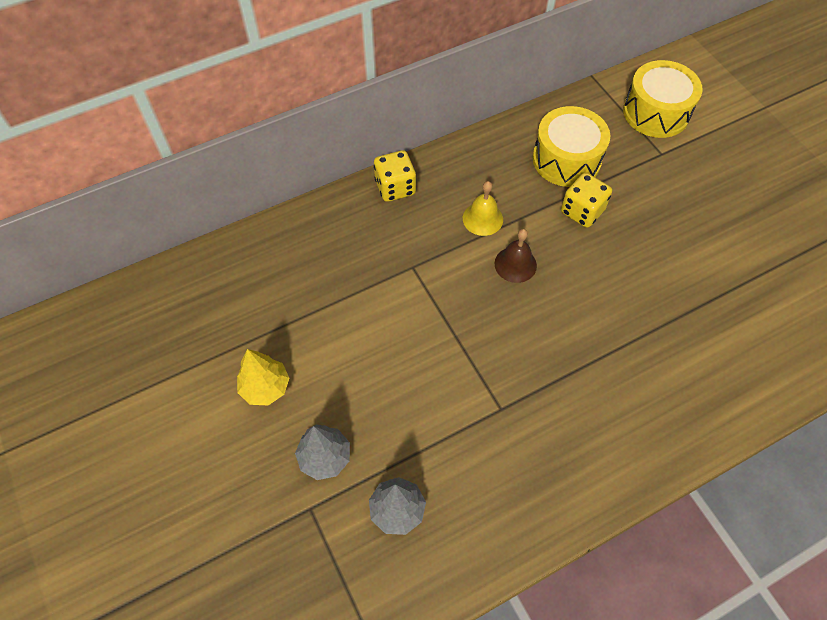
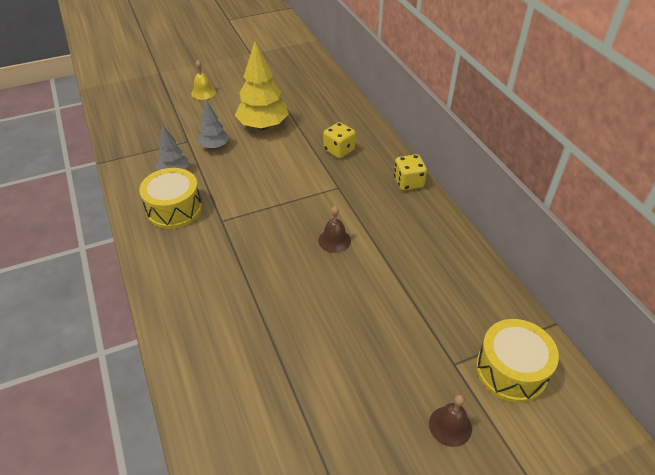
camera: 95 degrees right, 15 degrees down
(265, 387) = (263, 126): yellow tree -> yellow tree, size x1.76
(482, 218) = (378, 226): yellow bell -> yellow bell (203, 92)
(566, 159) = (441, 286): yellow drum -> yellow drum (174, 209)
(582, 211) = (384, 288): yellow dice -> yellow dice (339, 150)
(728, 159) = (450, 426): none -> brown bell

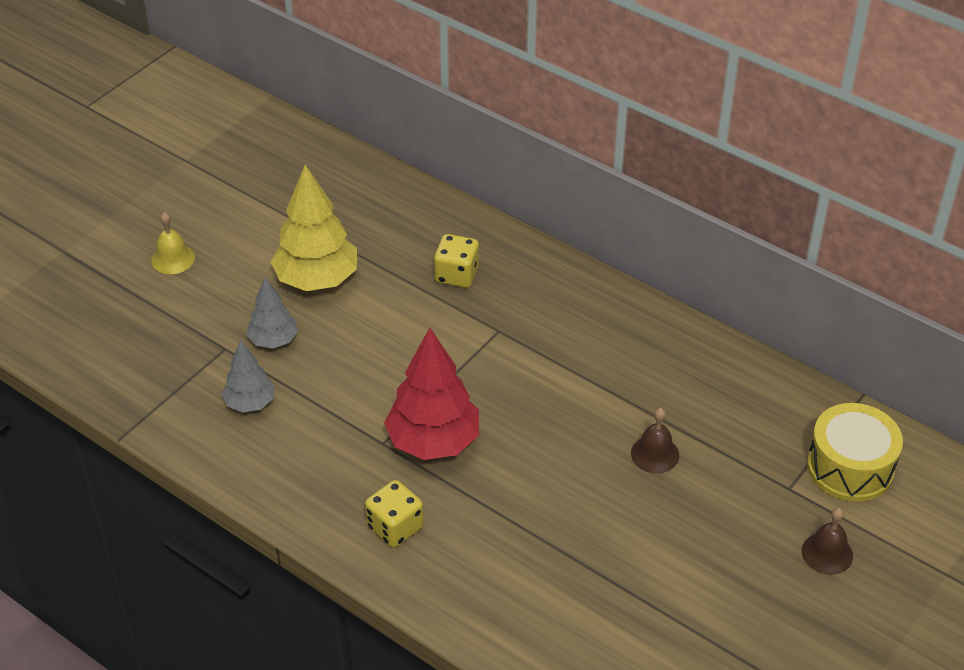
camera: 30 degrees left, 0 degrees up
(174, 209) = (303, 456): yellow drum -> none
(249, 232) = (433, 441): none -> red tree
(334, 240) = (550, 405): brown bell -> brown bell (655, 454)
(408, 182) = (583, 286): yellow dice -> yellow dice (395, 527)

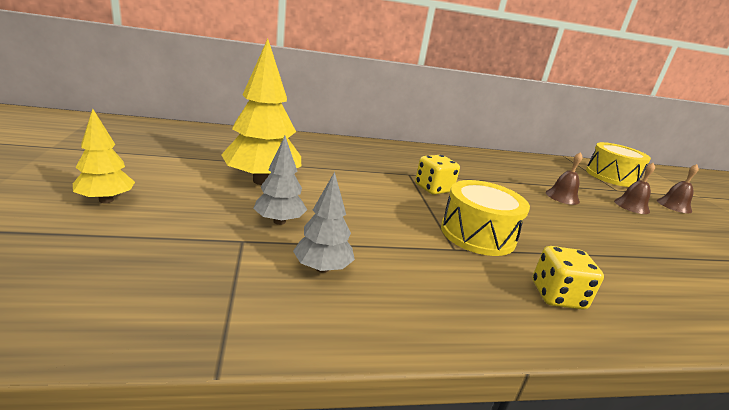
camera: 50 degrees left, 20 degrees down
(173, 259) = (106, 200): yellow bell -> yellow tree
(433, 441) = (477, 234): red tree -> yellow drum
(456, 275) = (347, 159): yellow dice -> yellow dice (433, 188)
(740, 516) = (631, 206): none -> brown bell

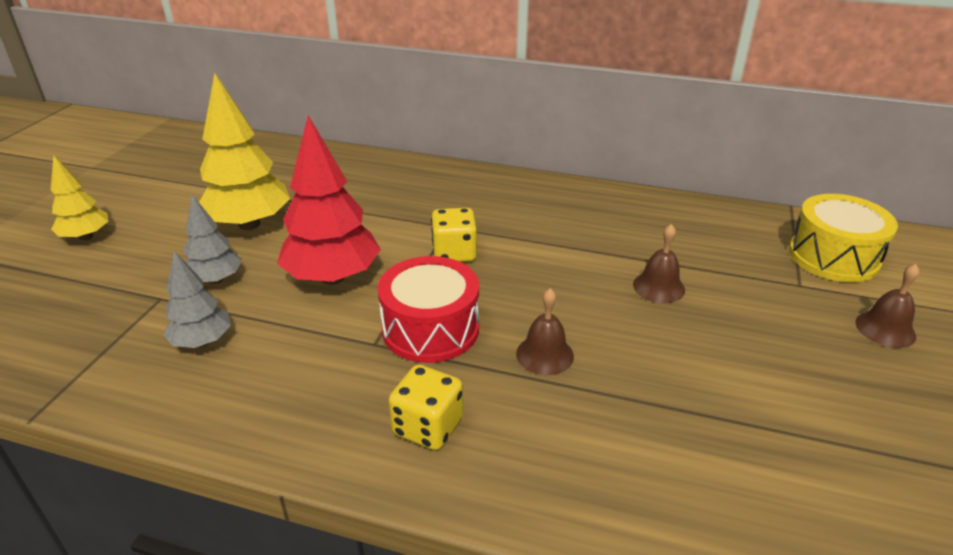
camera: 30 degrees right, 10 degrees up
(372, 210) = (333, 277): none -> red tree
(477, 234) = (430, 329): yellow drum -> red drum
(631, 206) = (779, 318): brown bell -> brown bell (544, 354)

